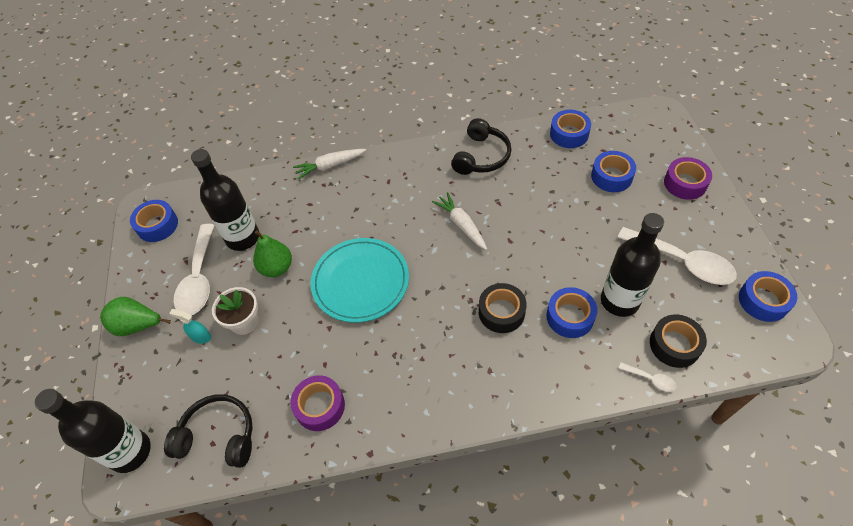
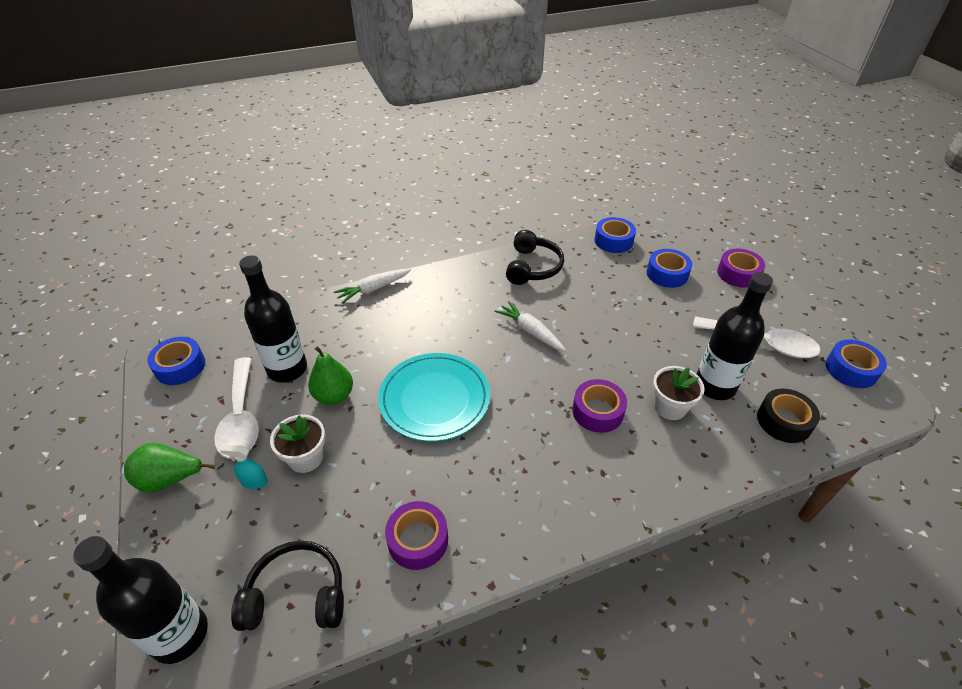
camera: 15 degrees left, 10 degrees down
(501, 312) = (597, 411): black tape -> purple tape
(570, 317) = (670, 407): blue tape -> white flower pot
(651, 379) = (773, 458): white spoon -> none

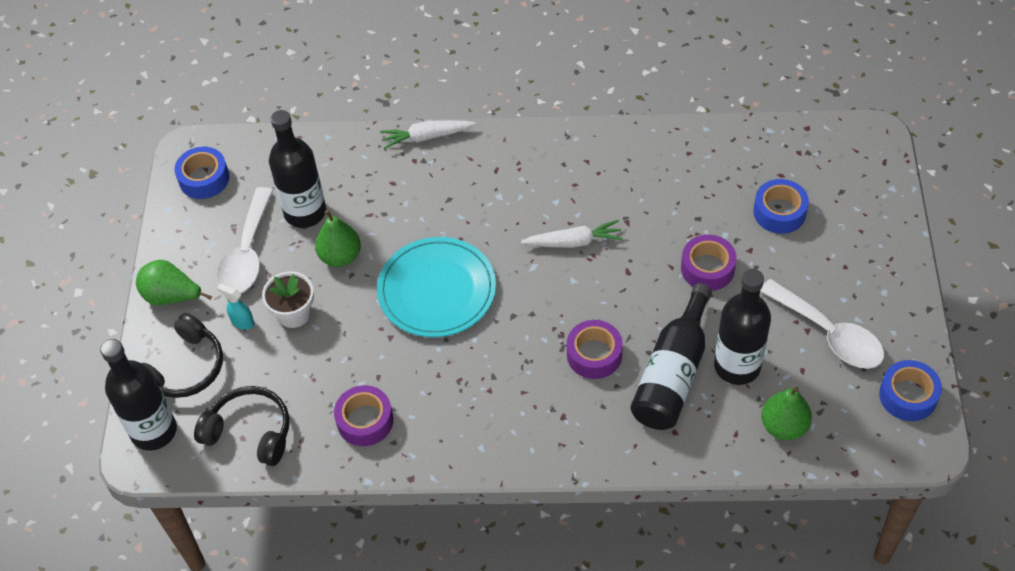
camera: 25 degrees right, 10 degrees up
(530, 331) = (574, 242): white carrot -> white carrot turned 105 degrees clockwise
(533, 267) = (622, 157): black headphones -> black headphones (185, 368)
(613, 241) = (743, 145): blue tape -> none
(670, 407) = (672, 374): white flower pot -> black bottle
(738, 274) = (869, 237): purple tape -> purple tape (707, 268)
(784, 421) = (783, 426): black tape -> green pear

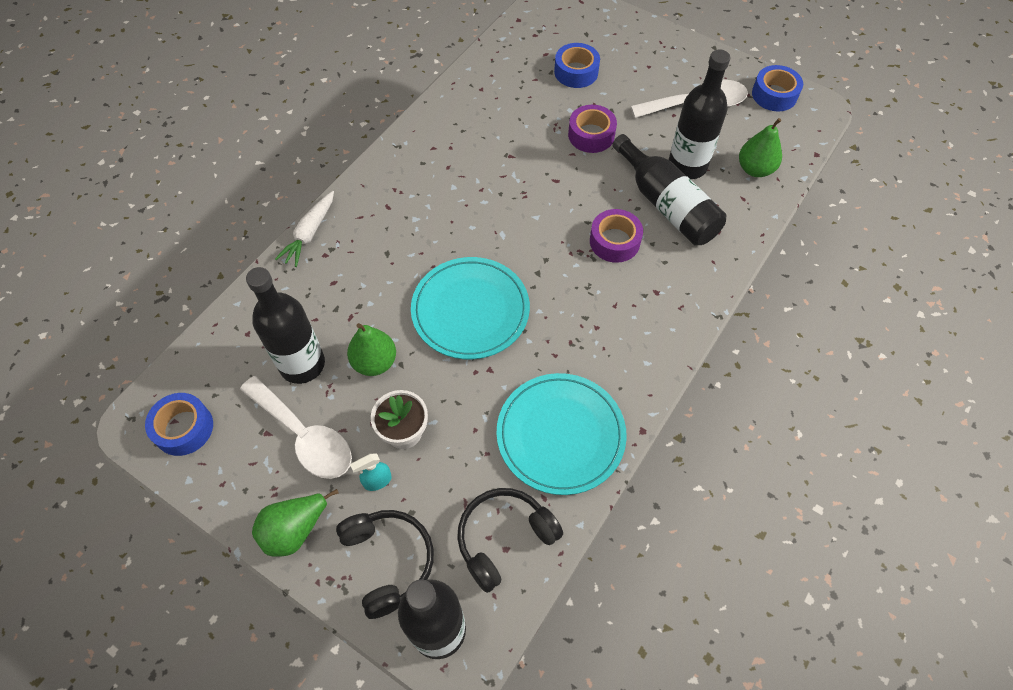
camera: 60 degrees left, 5 degrees up
(365, 421) = (560, 435): purple tape -> turquoise plate
(574, 242) = (501, 197): white carrot -> none

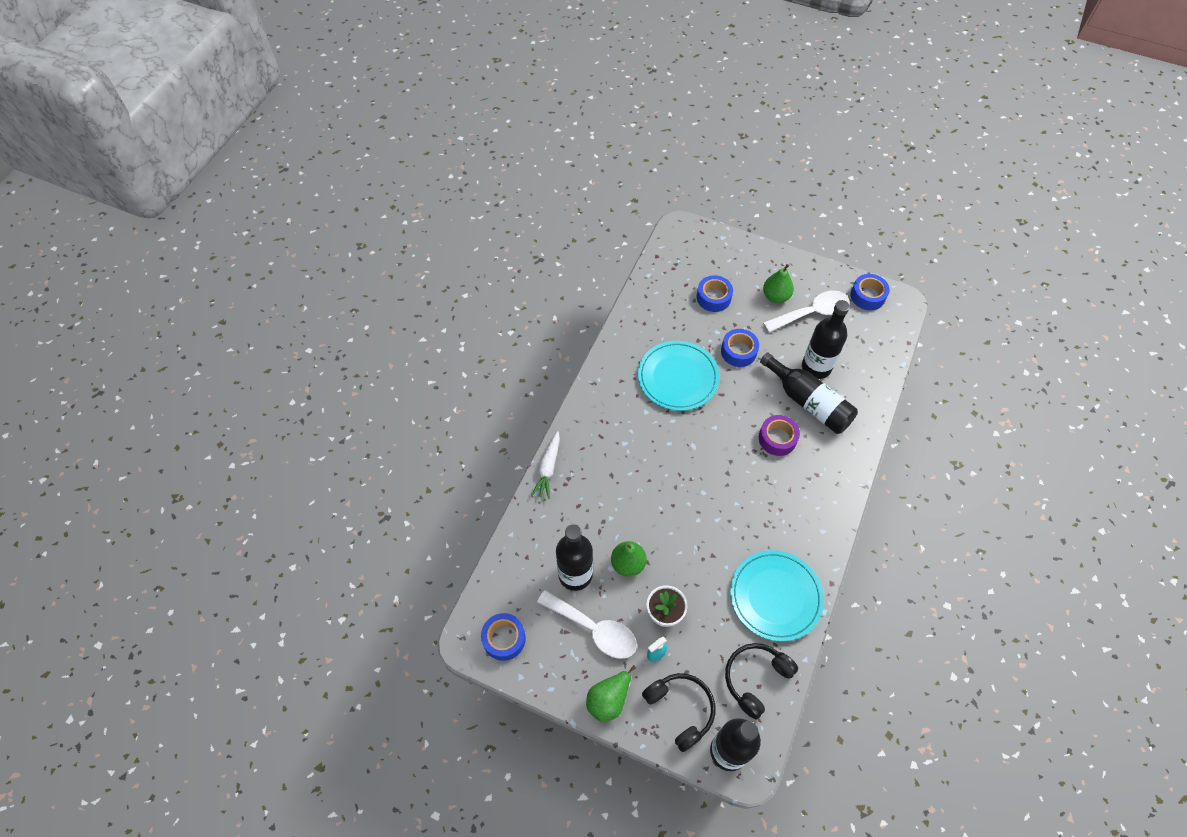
camera: 10 degrees left, 0 degrees up
(470, 310) = (686, 511): turquoise plate -> turquoise plate (678, 377)
(591, 135) = (738, 351): purple tape -> blue tape
(755, 169) = (866, 362): green pear -> green pear (775, 296)

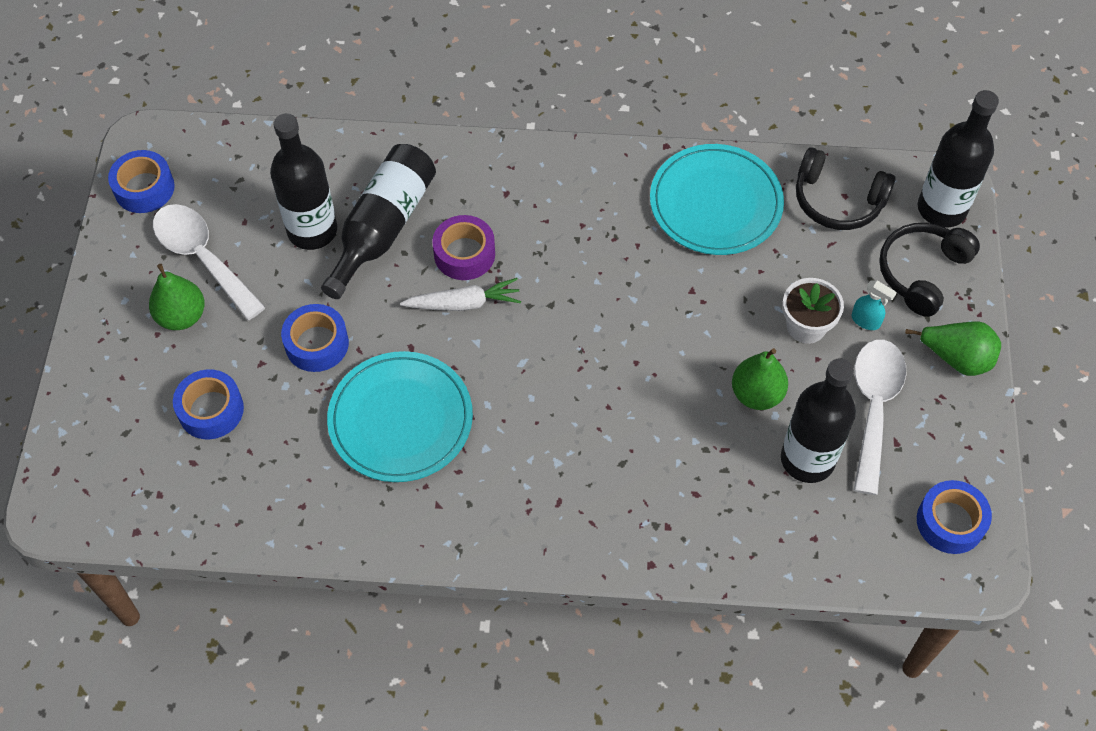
camera: 110 degrees left, 0 degrees up
(548, 468) = (651, 563): white carrot -> white carrot (463, 303)

